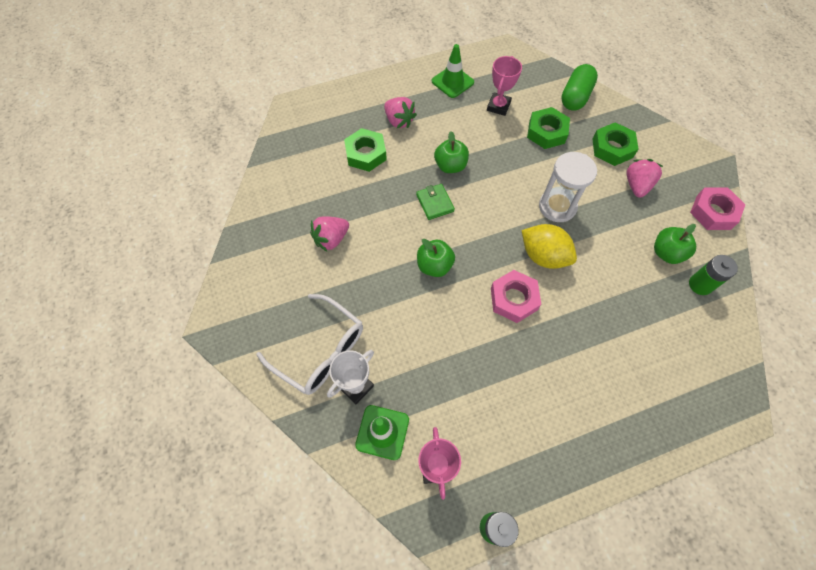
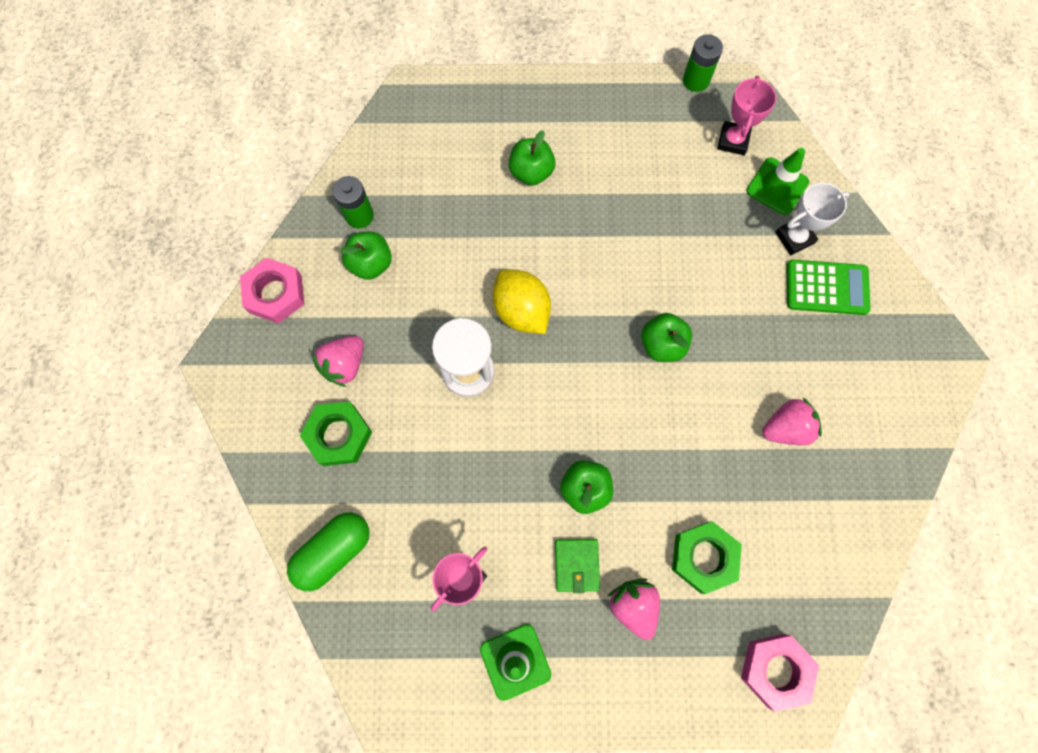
camera: 160 degrees left, 10 degrees up
(320, 351) = (826, 288): white glasses -> green calculator
(435, 203) = (629, 435): green wallet -> green wallet (577, 565)
(513, 299) = (583, 272): pink nut -> pink nut (775, 670)
(546, 132) = (416, 498): green nut -> none
(595, 368) = (531, 172): none -> green apple

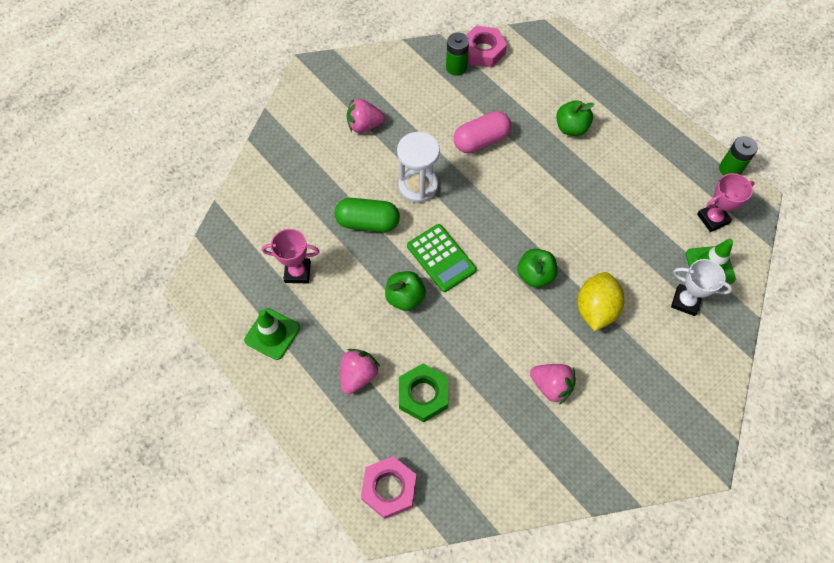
camera: 50 degrees right, 10 degrees down
(275, 294) = (373, 64): pink nut -> pink nut (483, 51)
(334, 551) = (257, 198): green capsule -> green capsule (368, 222)
(339, 435) = (322, 152): green nut -> none
(371, 264) = (434, 93): green apple -> none
(469, 266) = (481, 140): none -> pink capsule
(521, 311) = (480, 186): yellow lemon -> yellow lemon (595, 309)
(577, 565) = (356, 326): green wallet -> none
(826, 288) = (671, 345): green calculator -> green calculator (441, 258)

